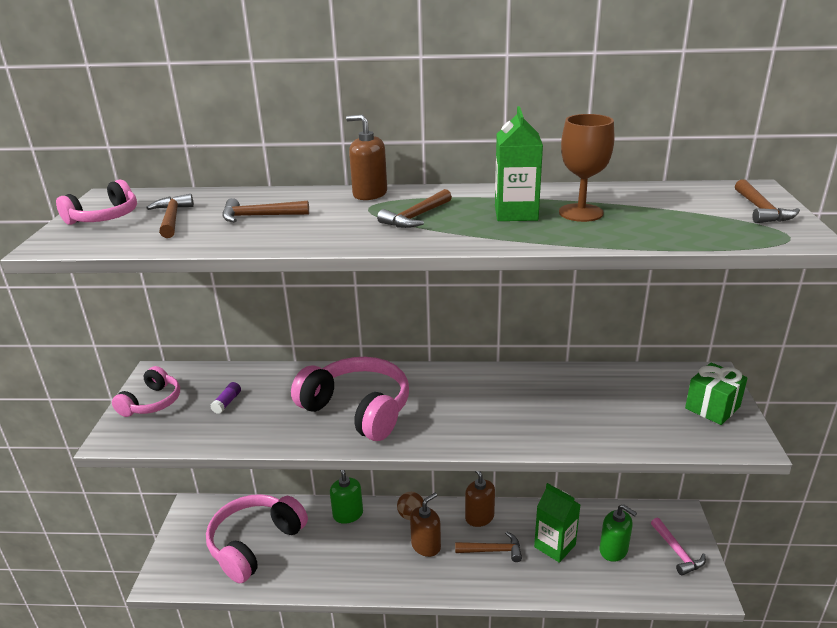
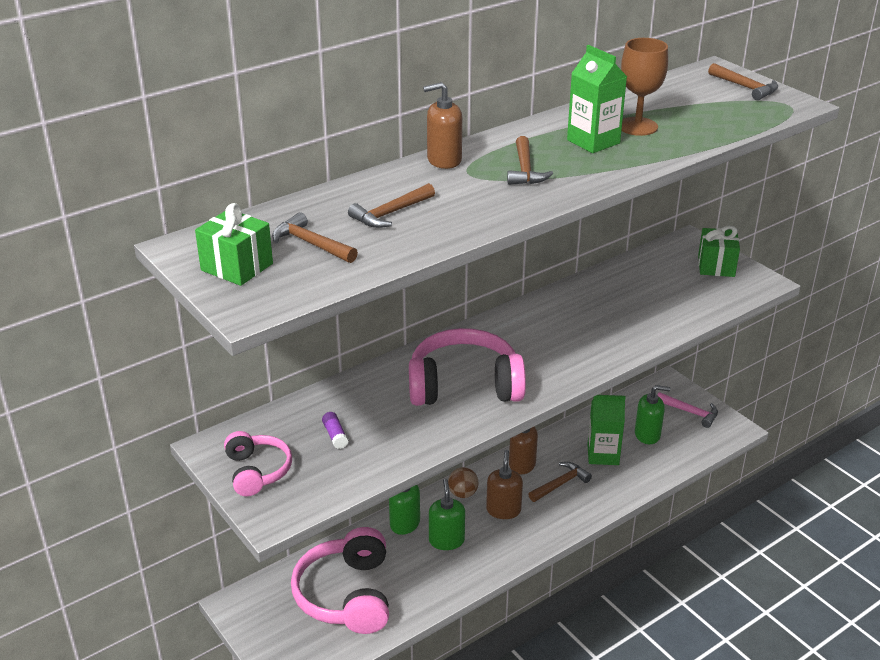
camera: 40 degrees left, 5 degrees up
(104, 217) = (237, 267): pink headphones -> green gift
(360, 544) = (446, 540): none -> green soap dispenser

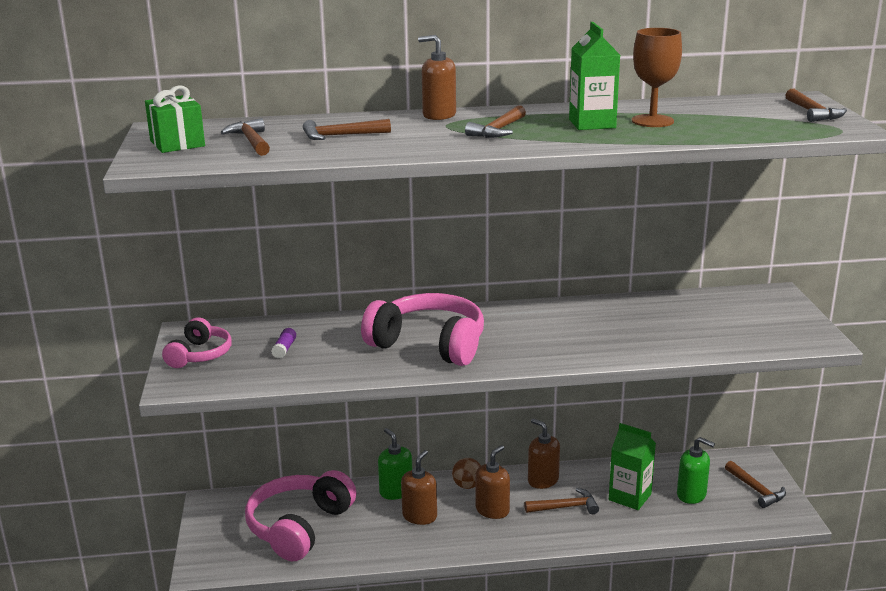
camera: 30 degrees right, 10 degrees down
(446, 540) = (419, 516): green soap dispenser -> brown soap dispenser
(690, 412) = (756, 490): pink hammer -> brown hammer
(716, 266) = (782, 318): green gift -> none

